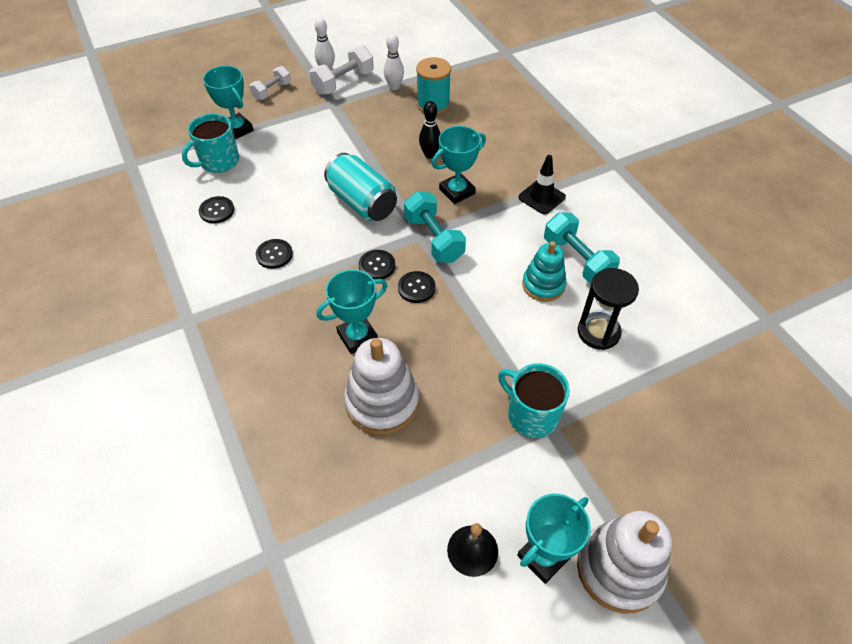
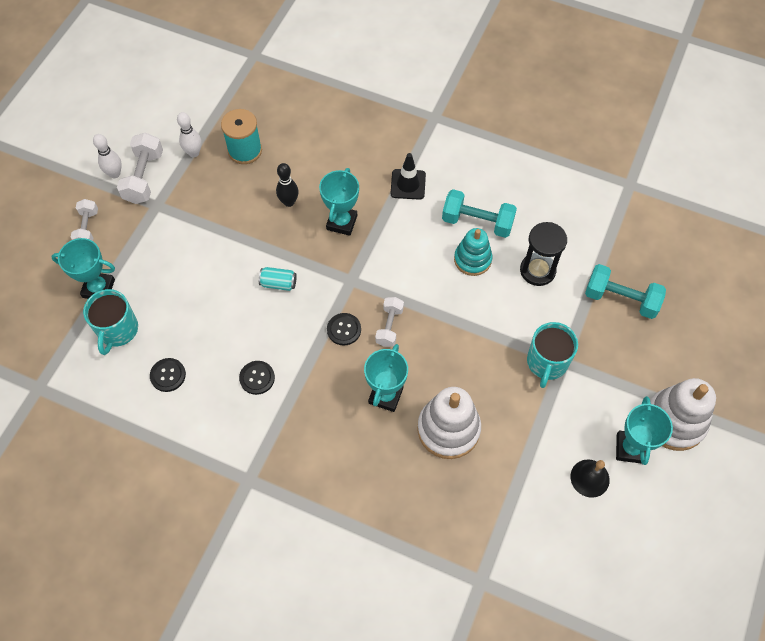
camera: 40 degrees left, 10 degrees up
(362, 202) = (278, 283): turquoise can -> turquoise can, size x0.50
(416, 288) = (389, 326): black button -> white dumbbell
(434, 239) = (363, 277): turquoise dumbbell -> turquoise dumbbell (621, 299)
(531, 414) = (547, 363): turquoise mug -> turquoise mug turned 75 degrees counterclockwise

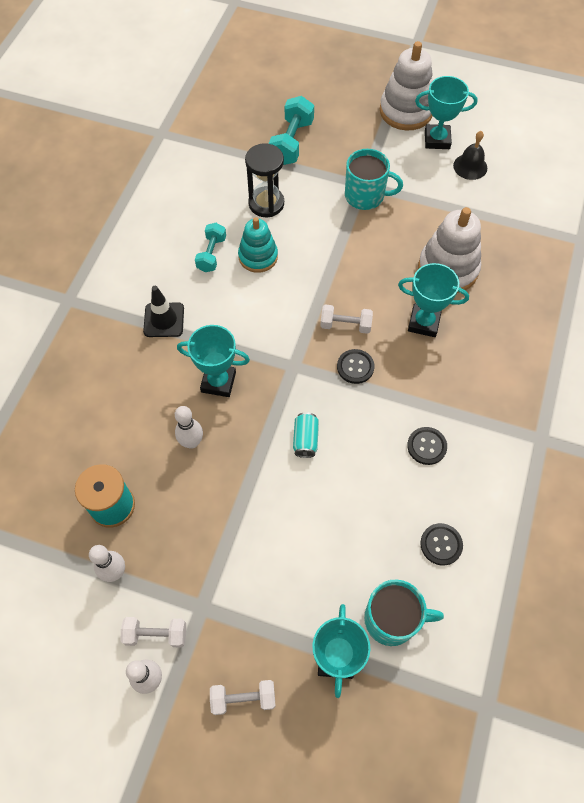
camera: 95 degrees left, 0 degrees up
(144, 177) = (156, 634): white dumbbell -> white dumbbell, size x0.65
(289, 202) = (192, 442): black bowling pin -> white bowling pin
(477, 222) = (211, 254): turquoise dumbbell -> turquoise dumbbell, size x0.65

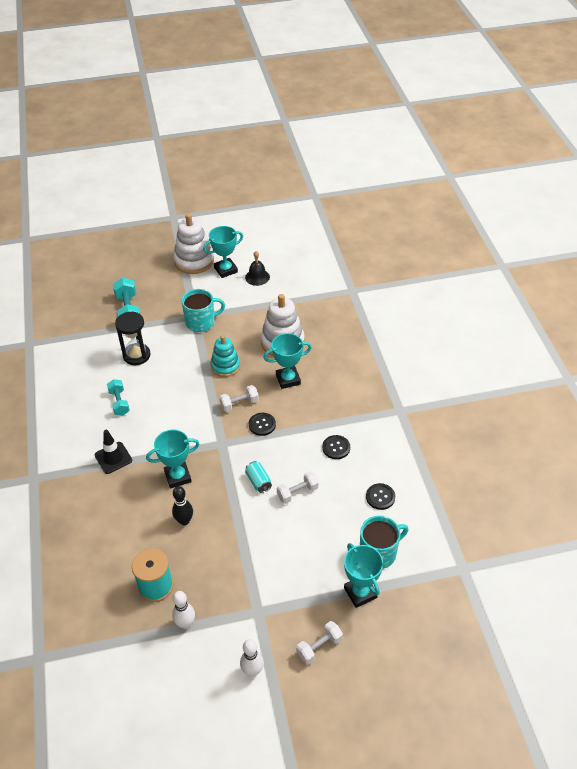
camera: 30 degrees left, 15 degrees down
(156, 634) = (238, 643): white dumbbell -> white dumbbell (297, 492)
(192, 442) = (184, 521): white bowling pin -> black bowling pin
(258, 256) = (153, 390): turquoise stacking toy -> turquoise stacking toy (225, 366)

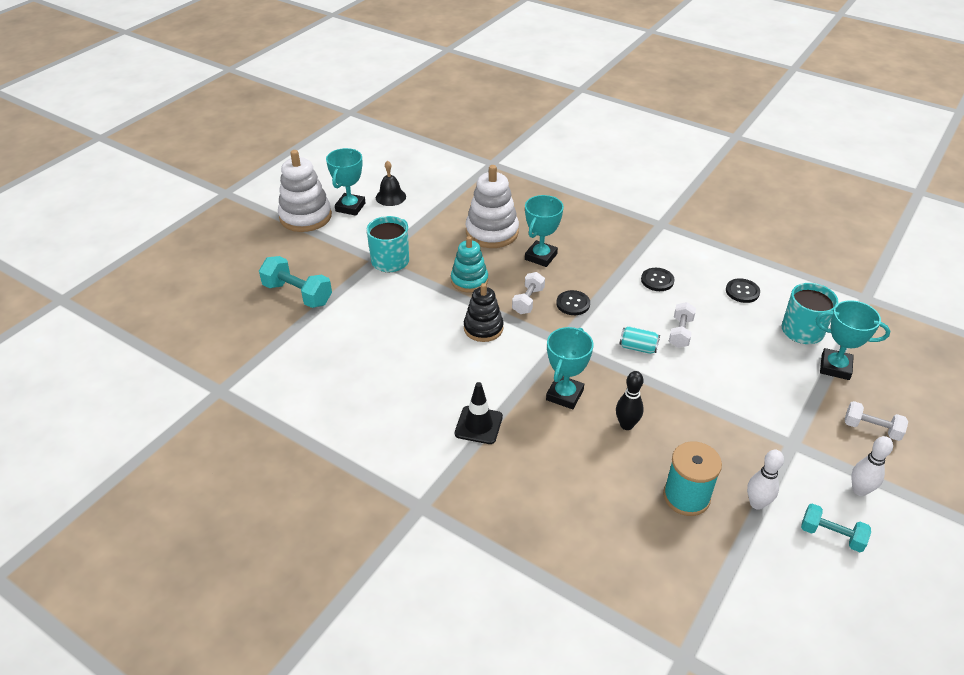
camera: 45 degrees left, 5 degrees down
(119, 402) = (410, 375): turquoise dumbbell -> turquoise dumbbell (831, 535)
(136, 355) = (366, 325): black hourglass -> none
(192, 402) = (483, 328): none -> black stacking toy
(319, 647) = (871, 429): white dumbbell -> white dumbbell turned 75 degrees counterclockwise

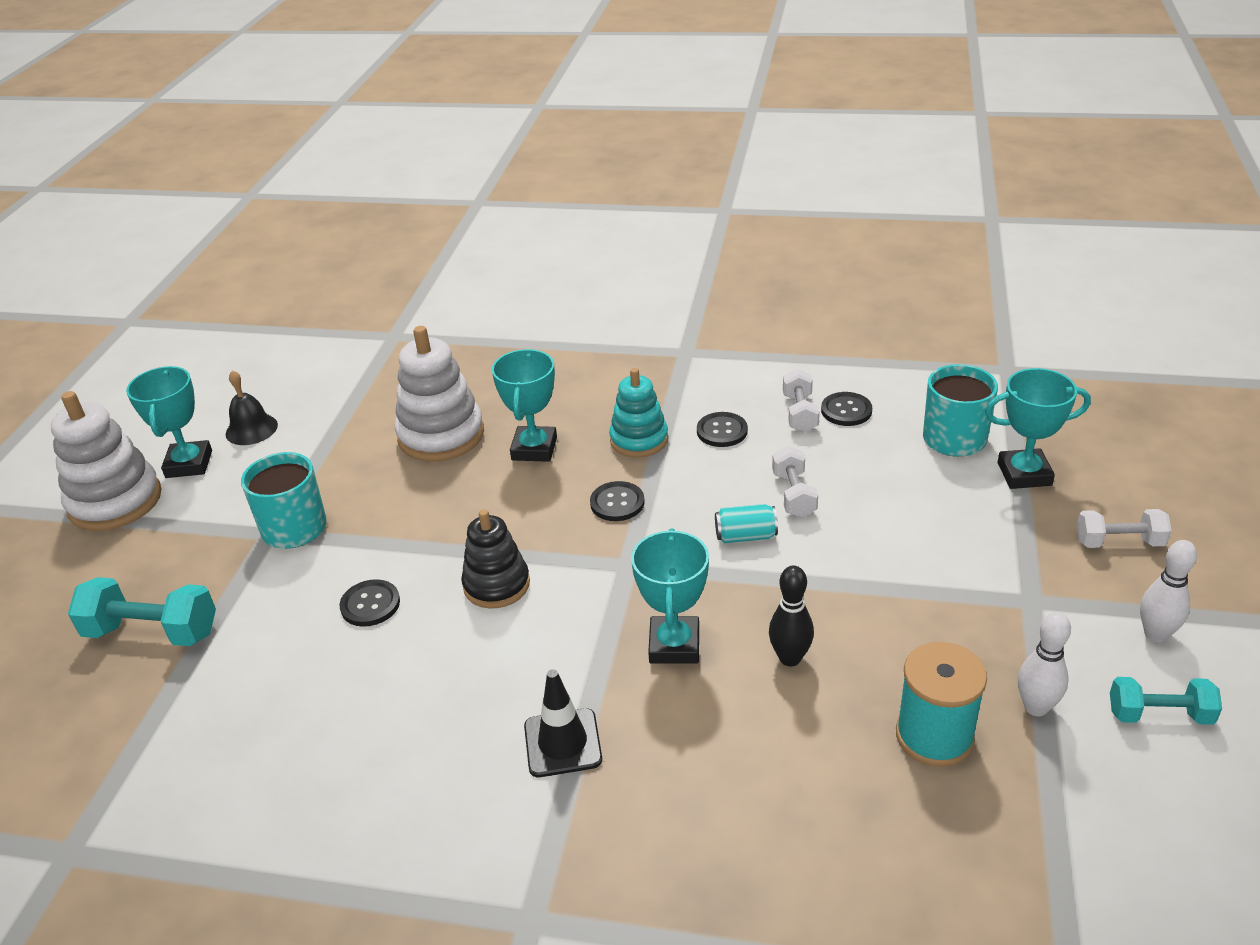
camera: 20 degrees left, 5 degrees down
(412, 316) = (370, 604): none -> black button
(469, 280) = (439, 518): turquoise stacking toy -> turquoise stacking toy (639, 440)
(528, 301) = (547, 520): white dumbbell -> white dumbbell (800, 413)

